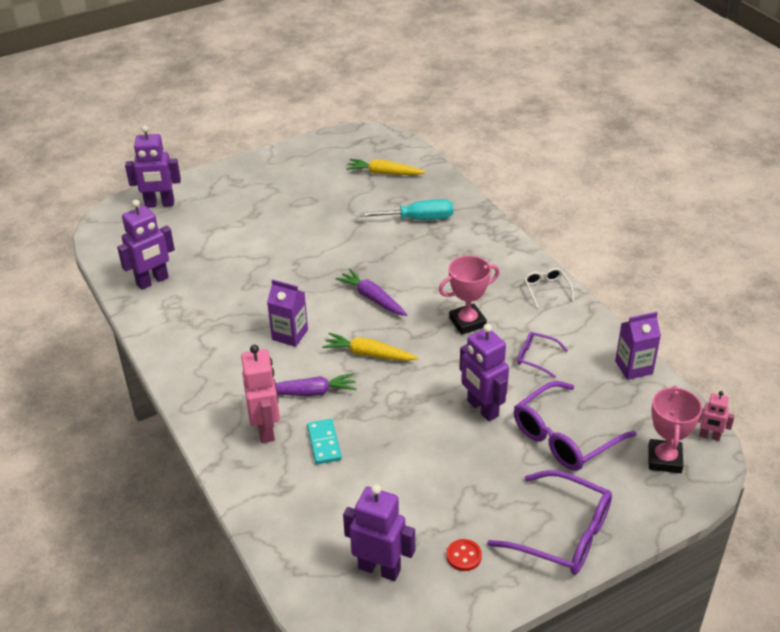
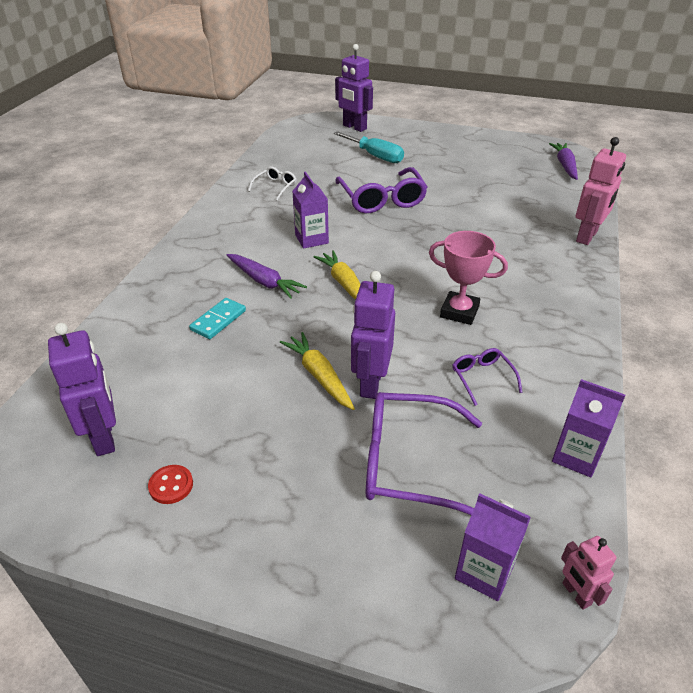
camera: 45 degrees right, 0 degrees up
(152, 281) = (281, 163): purple robot -> none
(266, 429) = (200, 285): pink robot -> pink robot (587, 236)
(372, 298) = (407, 251): purple carrot -> purple carrot (565, 165)
(384, 173) = (544, 179): yellow carrot -> yellow carrot (319, 376)
(418, 219) = (528, 220): turquoise screwdriver -> turquoise screwdriver (375, 156)
(546, 289) = (574, 332): white glasses -> white glasses (275, 187)
(563, 534) = (275, 547): purple glasses -> purple glasses (382, 200)
(664, 459) = (484, 571): pink trophy -> purple carton

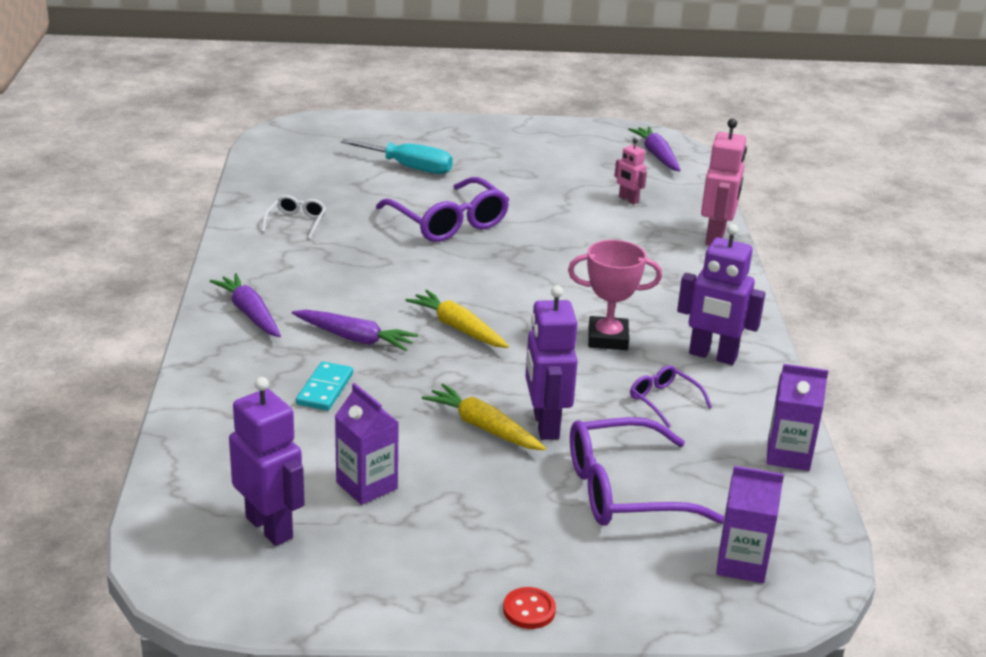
camera: 20 degrees left, 10 degrees down
(171, 485) = (381, 556): red button -> red button (529, 610)
(203, 251) = (250, 313): none -> purple carrot
(311, 239) = (385, 281): purple carton -> purple carton (366, 485)
(354, 127) = (358, 131): purple robot -> purple robot (712, 356)
(576, 594) = (830, 564): pink robot -> pink robot (628, 200)

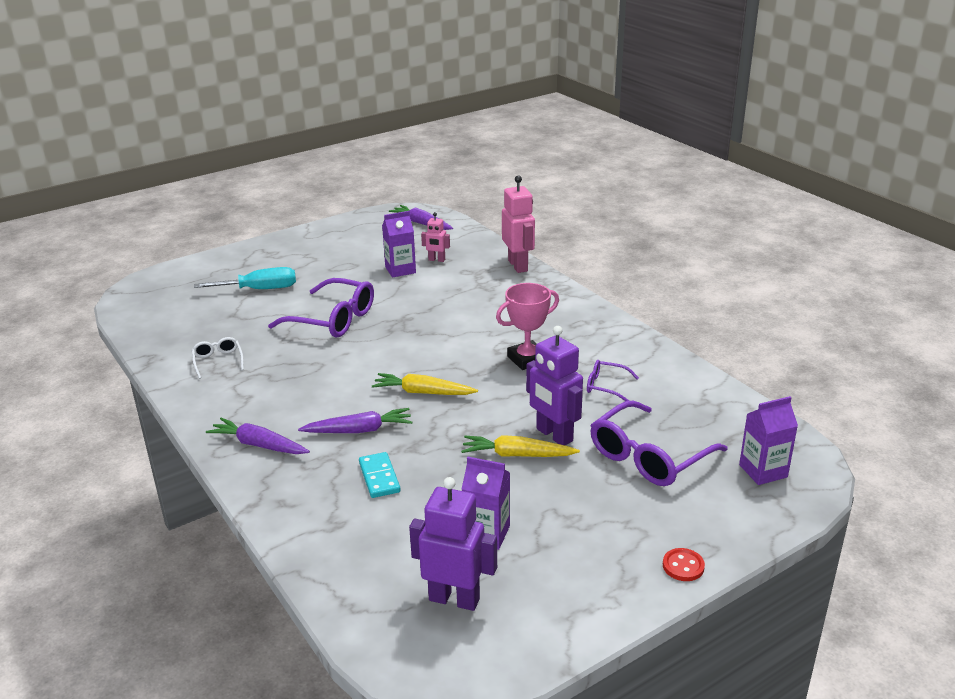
camera: 30 degrees left, 0 degrees up
(712, 356) = (601, 344): purple robot -> none
(788, 455) = (711, 389): purple carton -> purple carton (400, 270)

